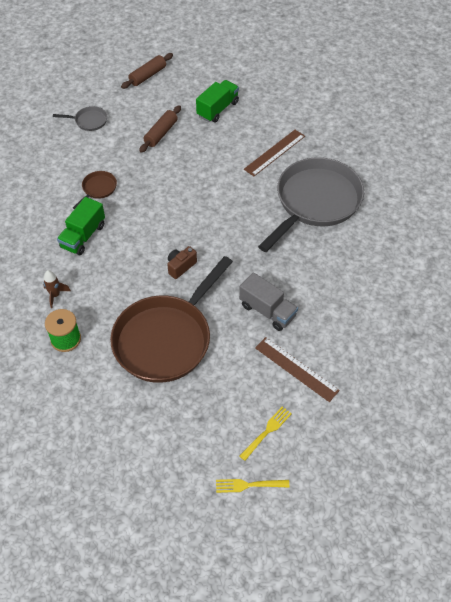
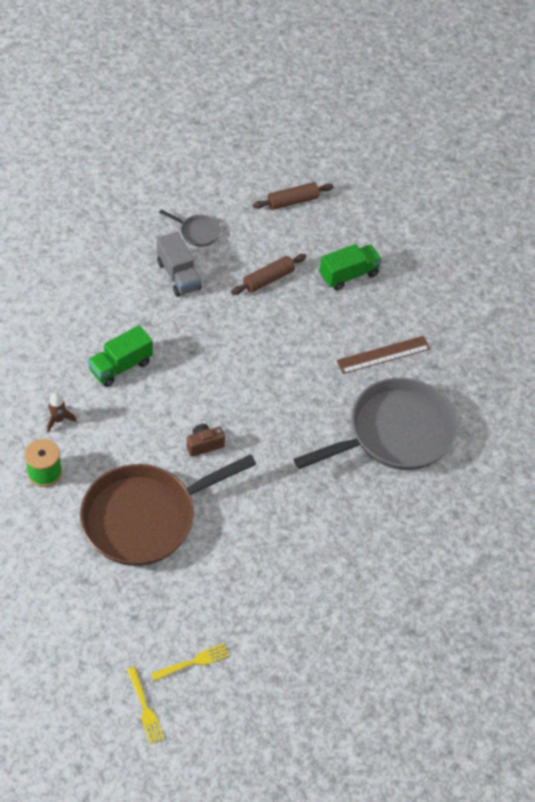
camera: 20 degrees right, 0 degrees up
(98, 189) = (165, 318): brown pan -> none
(249, 485) = (144, 707): yellow fork -> yellow fork turned 135 degrees counterclockwise
(267, 311) = (268, 534): grey truck -> grey truck (178, 275)
(296, 369) = (262, 611): brown ruler -> none

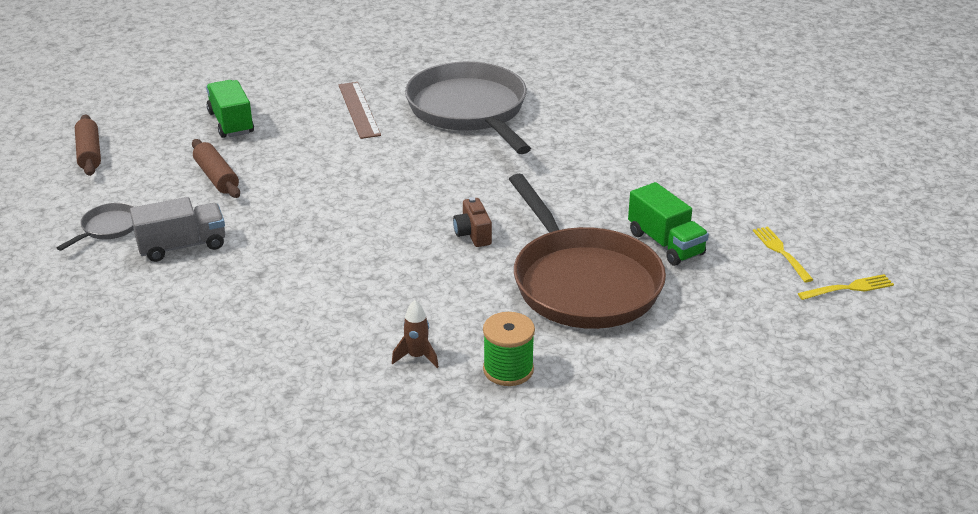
camera: 80 degrees left, 20 degrees down
(121, 366) = (331, 299): green truck -> green truck (665, 244)

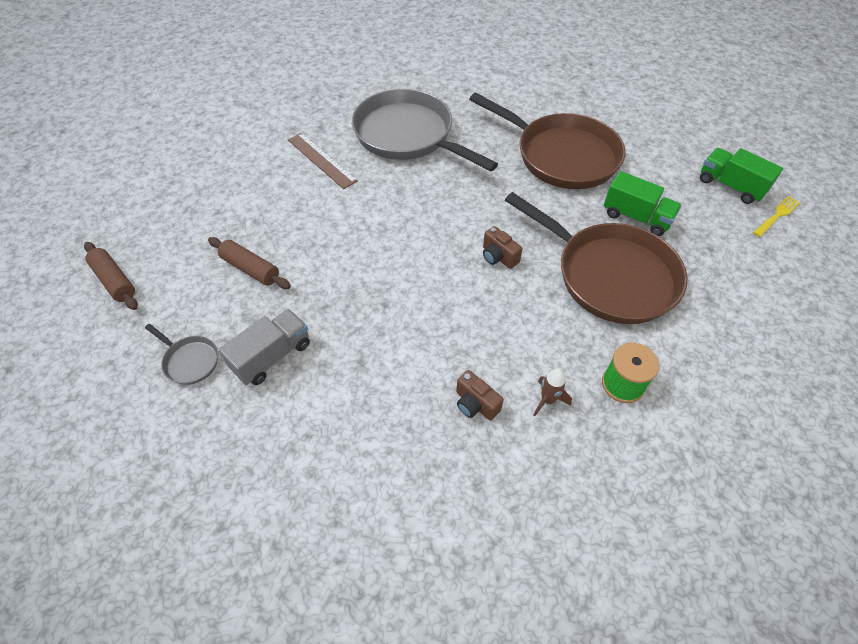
camera: 25 degrees left, 20 degrees up
(108, 228) = (189, 361): grey pan -> grey pan turned 120 degrees clockwise
(231, 123) = (223, 206): green truck -> green truck (730, 186)
(341, 337) = (475, 404): none -> brown camera
(630, 169) = (561, 156): none -> brown pan
(781, 252) = (714, 198): yellow fork -> none

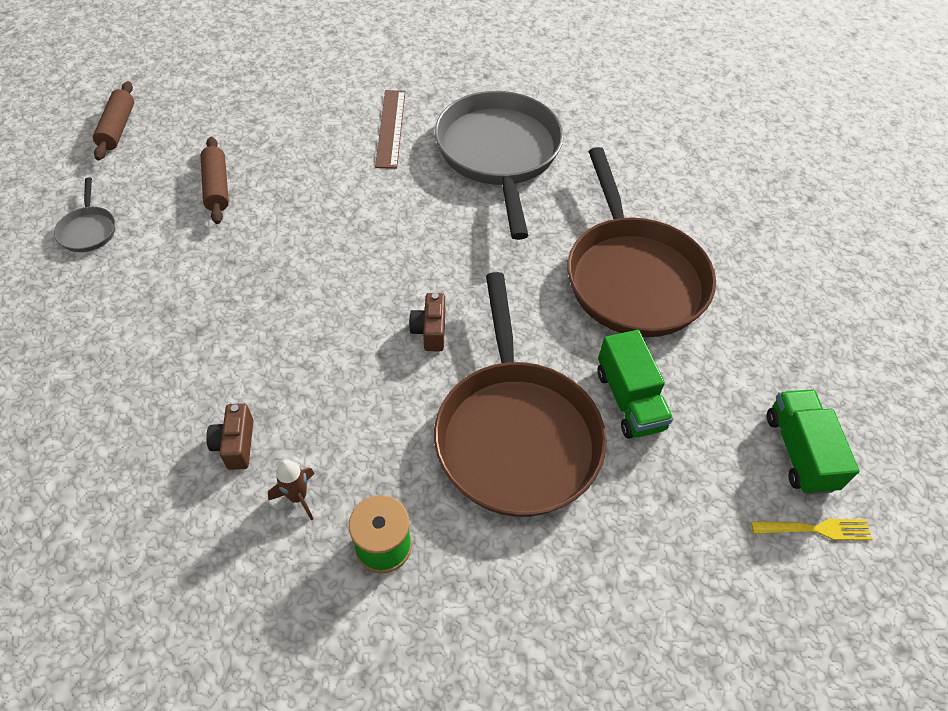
camera: 40 degrees right, 0 degrees up
(272, 356) = (143, 272): grey truck -> none

